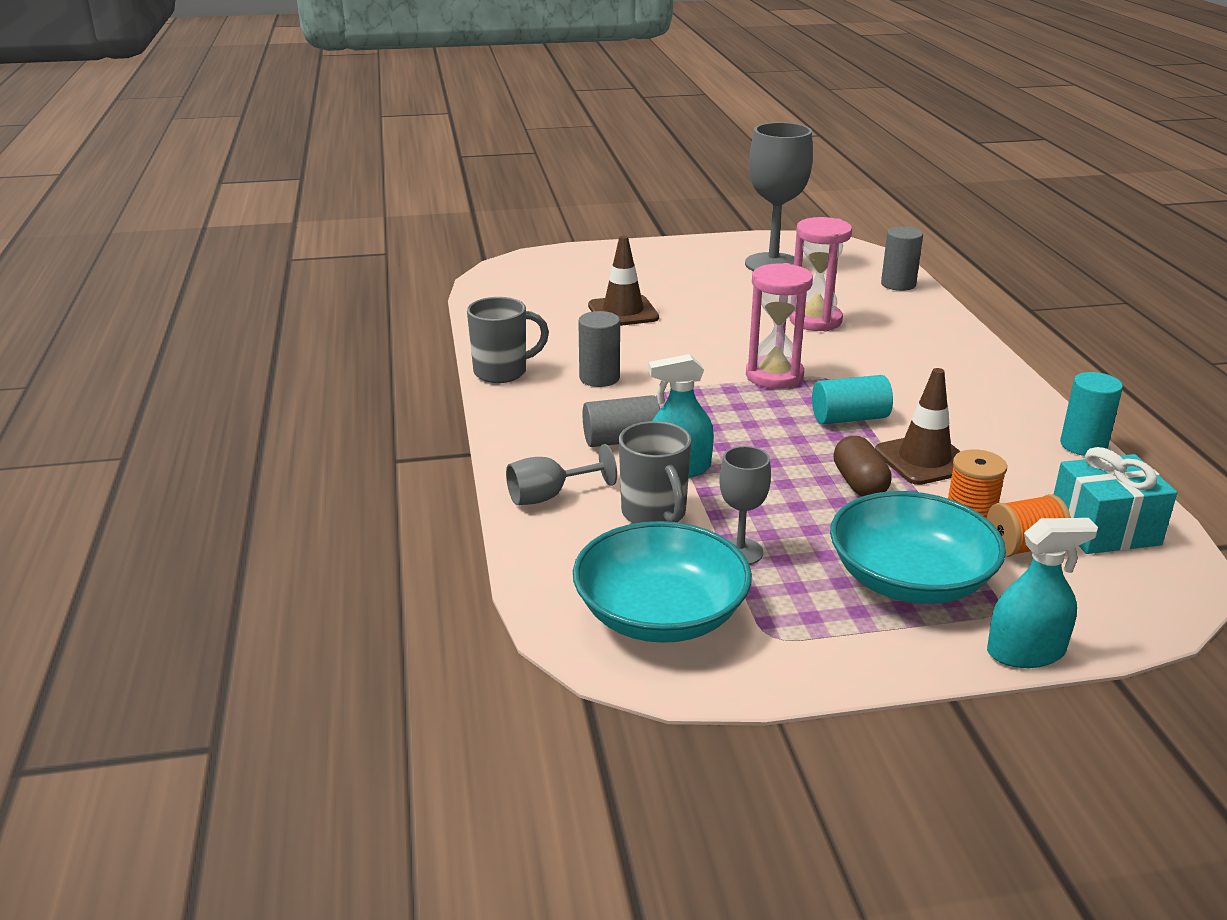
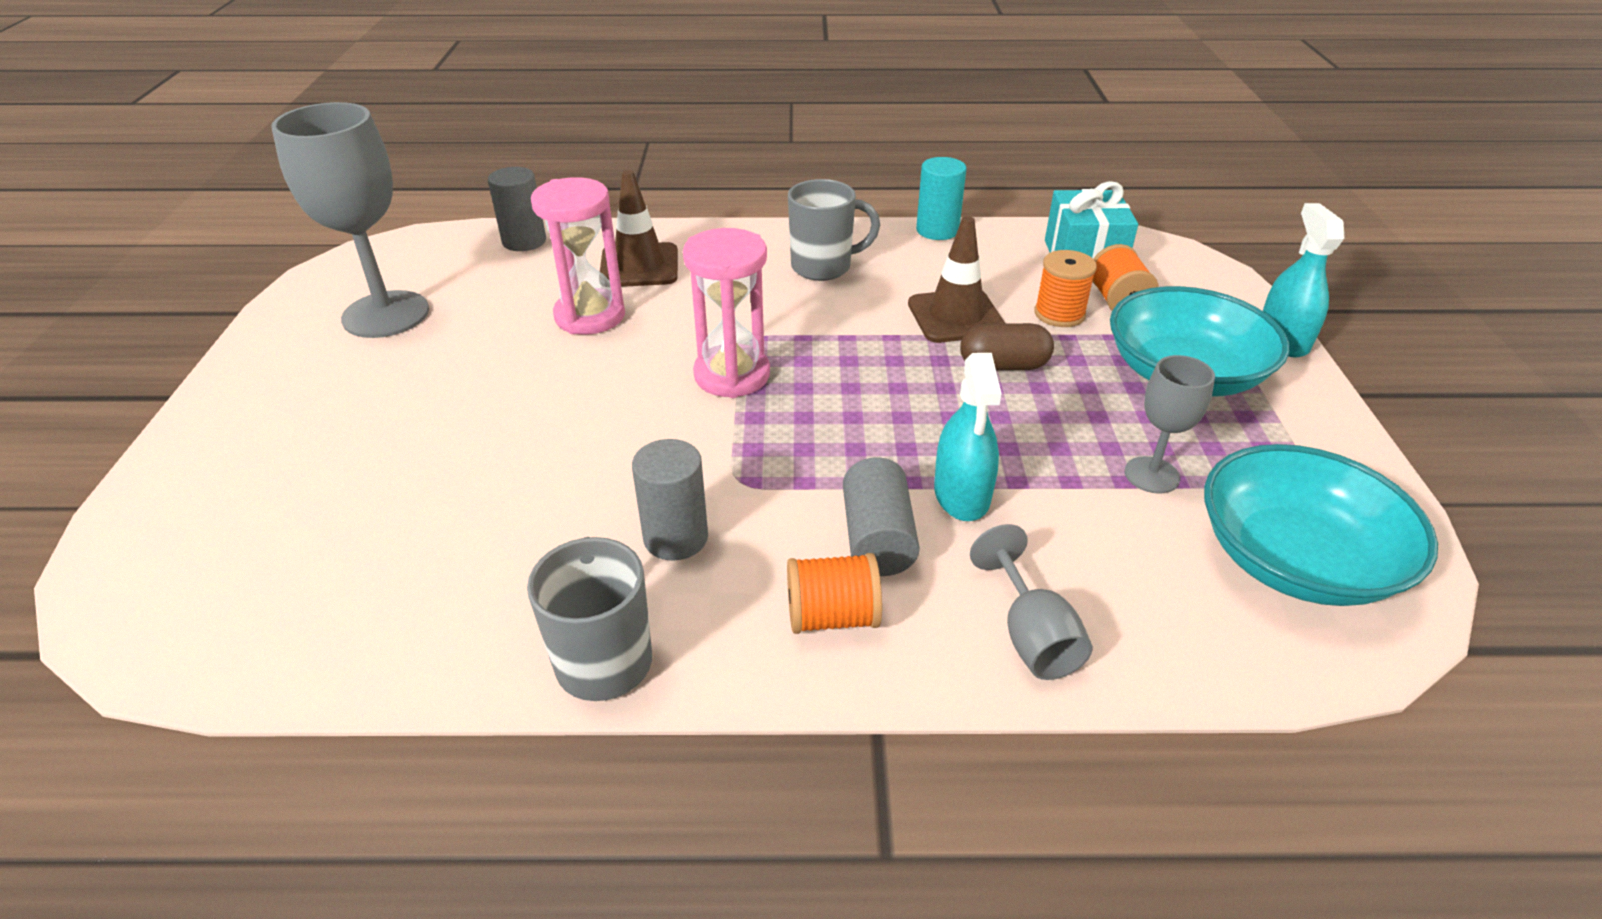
camera: 80 degrees left, 10 degrees up
(548, 430) = (832, 617): none -> orange spool
(623, 312) = (449, 481): brown traffic cone -> brown traffic cone (639, 266)
(654, 514) = (1075, 533): grey mug -> grey mug (823, 267)
(849, 418) = (856, 343): turquoise cylinder -> none

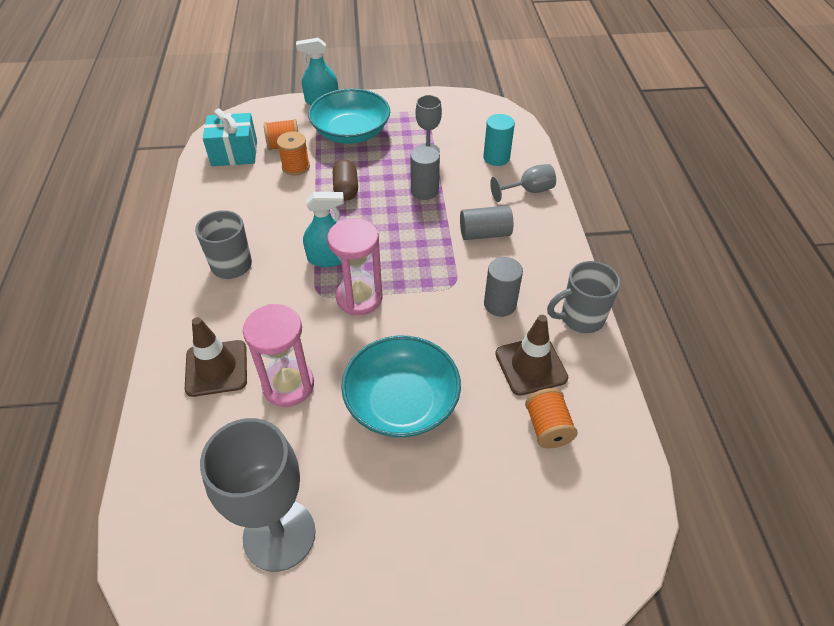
camera: 95 degrees left, 10 degrees up
(524, 241) = (159, 462): grey cylinder -> grey cylinder (424, 191)
(832, 617) = (534, 246): orange spool -> orange spool (547, 428)
(937, 230) = (188, 211): turquoise cylinder -> turquoise cylinder (496, 158)
(956, 316) = (297, 205): brown traffic cone -> brown traffic cone (531, 366)
(962, 494) = (450, 207): turquoise spray bottle -> turquoise spray bottle (328, 258)
(1295, 559) = (471, 123): turquoise bowl -> turquoise bowl (401, 402)

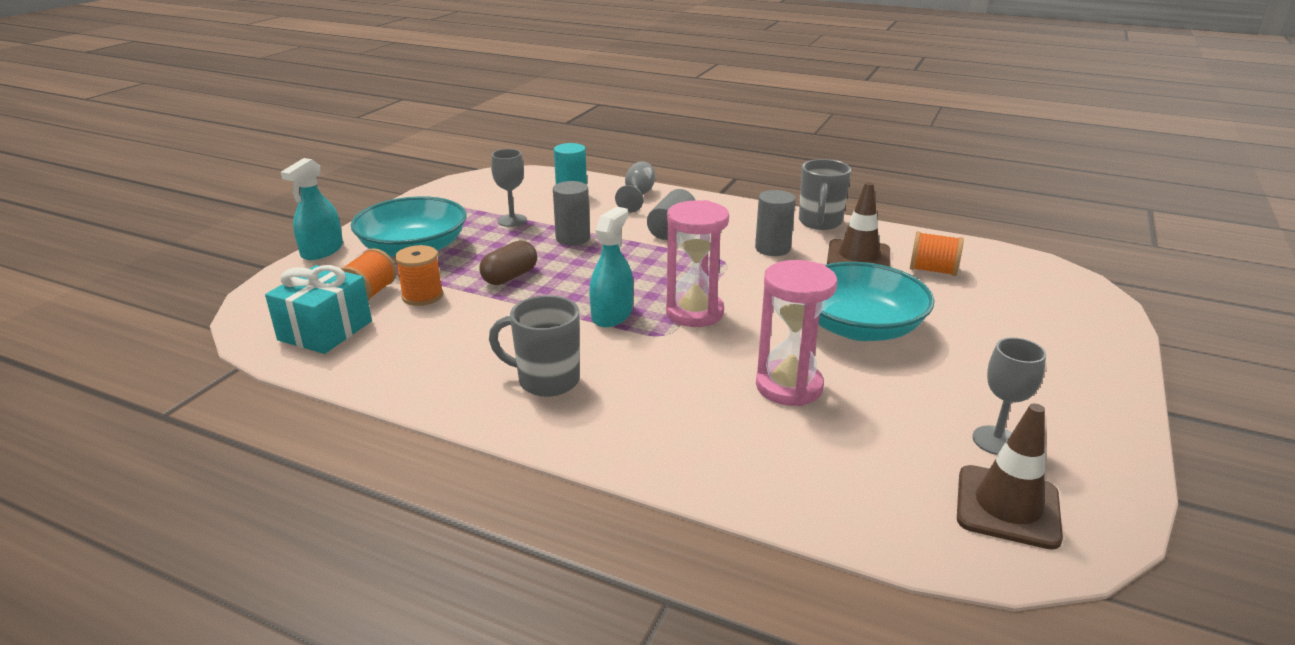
camera: 60 degrees left, 20 degrees down
(216, 368) = (722, 431): brown traffic cone -> brown traffic cone (1007, 507)
(279, 535) = (996, 441): grey goblet -> grey goblet, size x0.52
(346, 189) = (510, 277): brown capsule -> brown capsule turned 75 degrees counterclockwise

